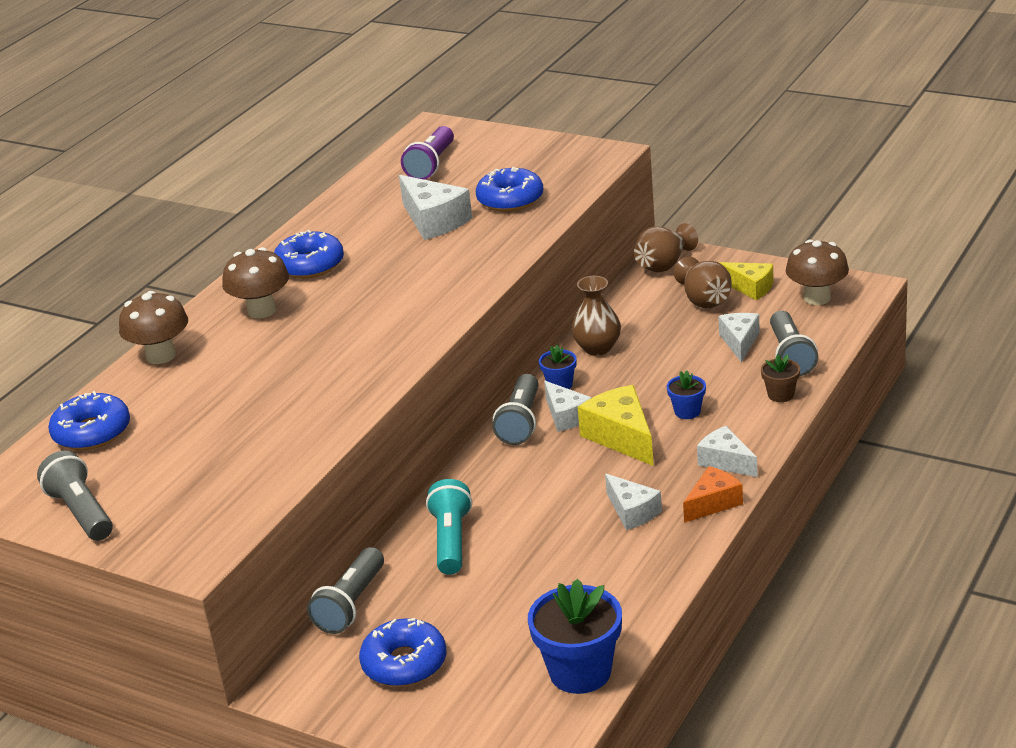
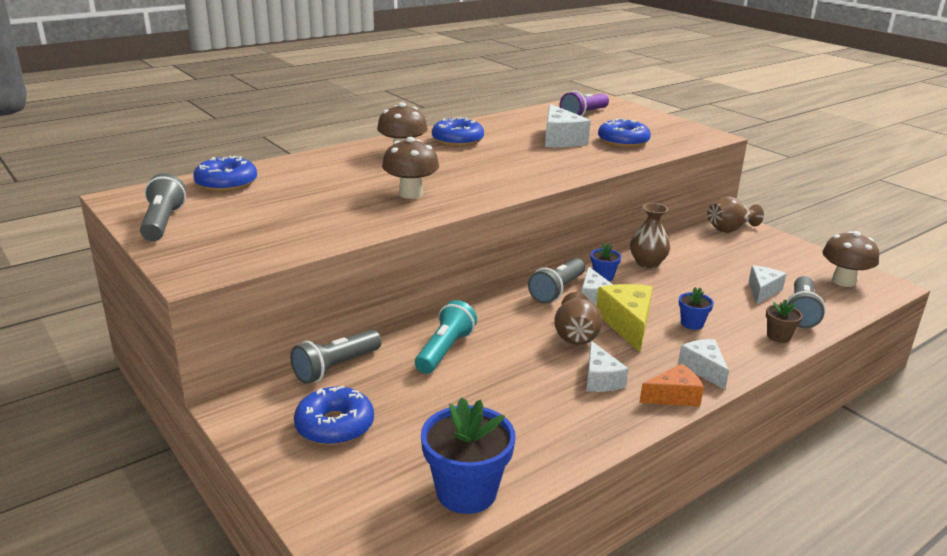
camera: 20 degrees right, 5 degrees down
(161, 356) = (315, 158): brown mushroom -> brown mushroom (411, 194)
(704, 300) = (749, 258): brown vase -> brown vase (575, 336)
(750, 287) = (790, 260): yellow cheese -> none

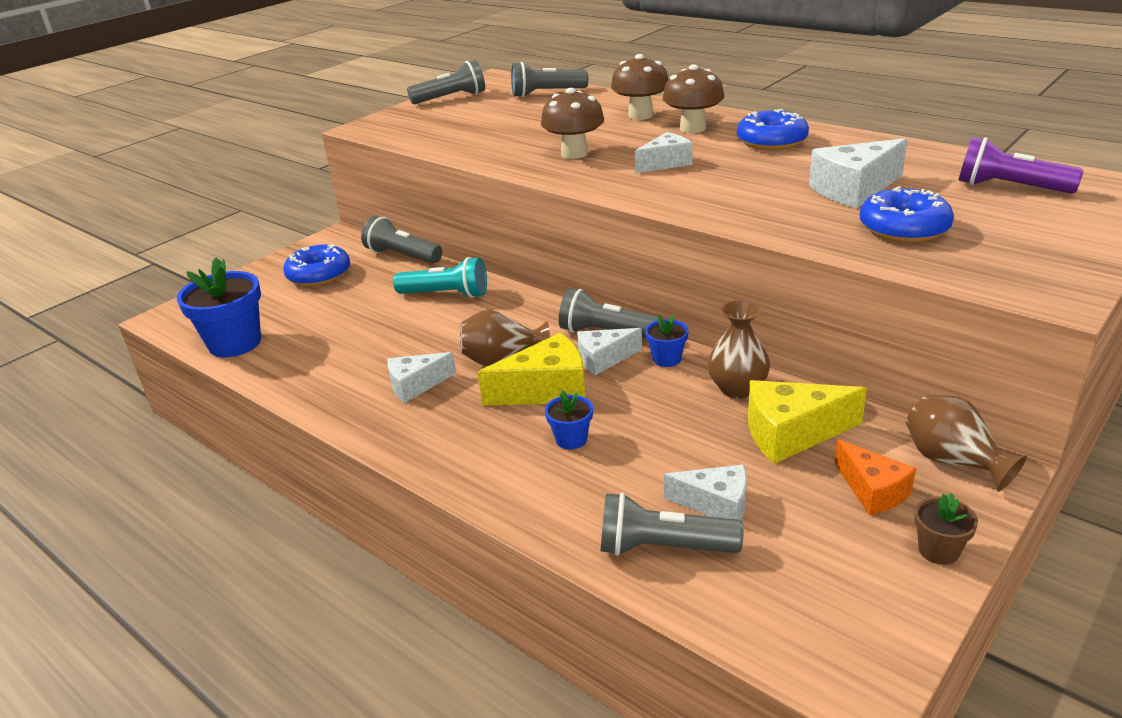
camera: 80 degrees right, 5 degrees up
(226, 183) = (546, 93): blue donut -> grey flashlight
(674, 396) = (392, 436): orange cheese -> orange cheese (872, 490)
(699, 259) = (791, 434): none -> yellow cheese
(703, 369) = (457, 455): white cheese -> white cheese (665, 163)
(778, 336) = (570, 521): brown flower pot -> brown flower pot (938, 550)
(843, 281) = (830, 611): brown mushroom -> brown mushroom (640, 115)

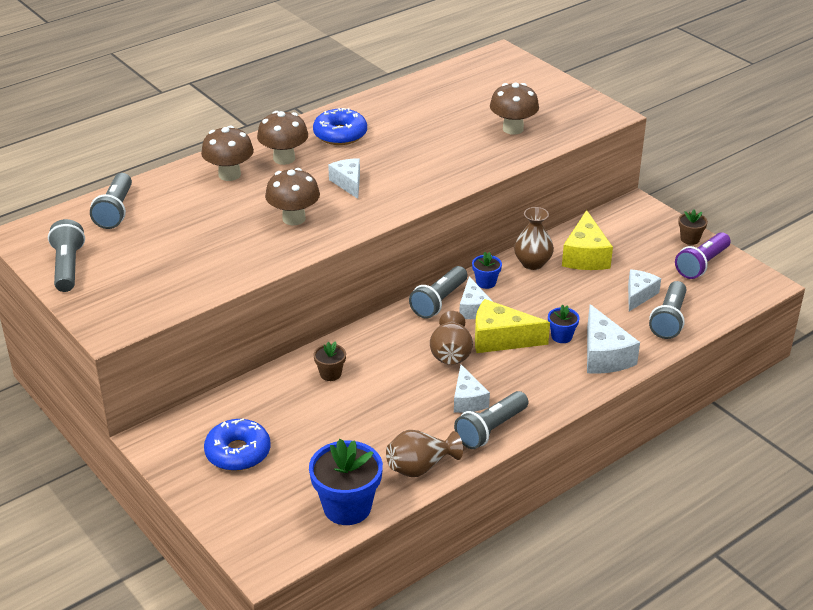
camera: 80 degrees left, 5 degrees up
(402, 256) = (233, 395): grey flashlight -> grey flashlight (490, 429)
(446, 294) = (330, 374): turquoise flashlight -> brown flower pot
(546, 390) = (500, 339): yellow cheese -> yellow cheese turned 75 degrees counterclockwise
(854, 189) = (448, 128): white cheese -> white cheese (604, 355)
(872, 490) = (642, 244): orange cheese -> none
(904, 228) = (513, 129): blue donut -> brown mushroom
(953, 462) = (626, 214): brown vase -> brown vase (420, 467)
(1009, 187) = (478, 83): purple flashlight -> purple flashlight (702, 264)

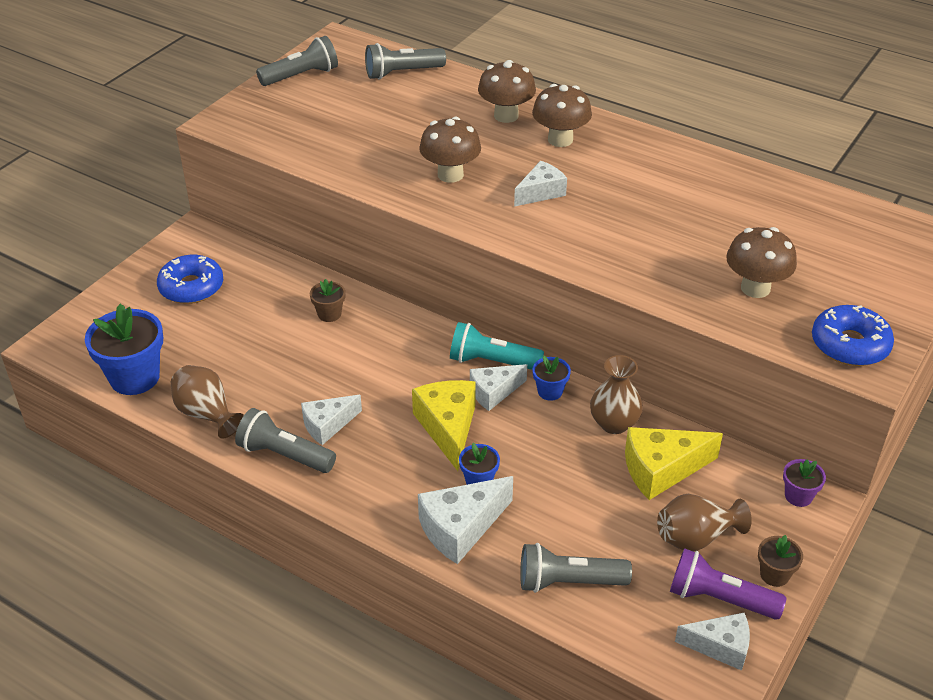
camera: 70 degrees right, 5 degrees up
(340, 134) = (637, 163): blue donut -> blue donut (849, 345)
(439, 301) = (492, 361): grey flashlight -> turquoise flashlight
(451, 354) = (401, 393): brown vase -> brown vase (696, 538)
(630, 211) = (798, 496): none -> purple flower pot
(639, 295) = (606, 540): white cheese -> white cheese (720, 646)

